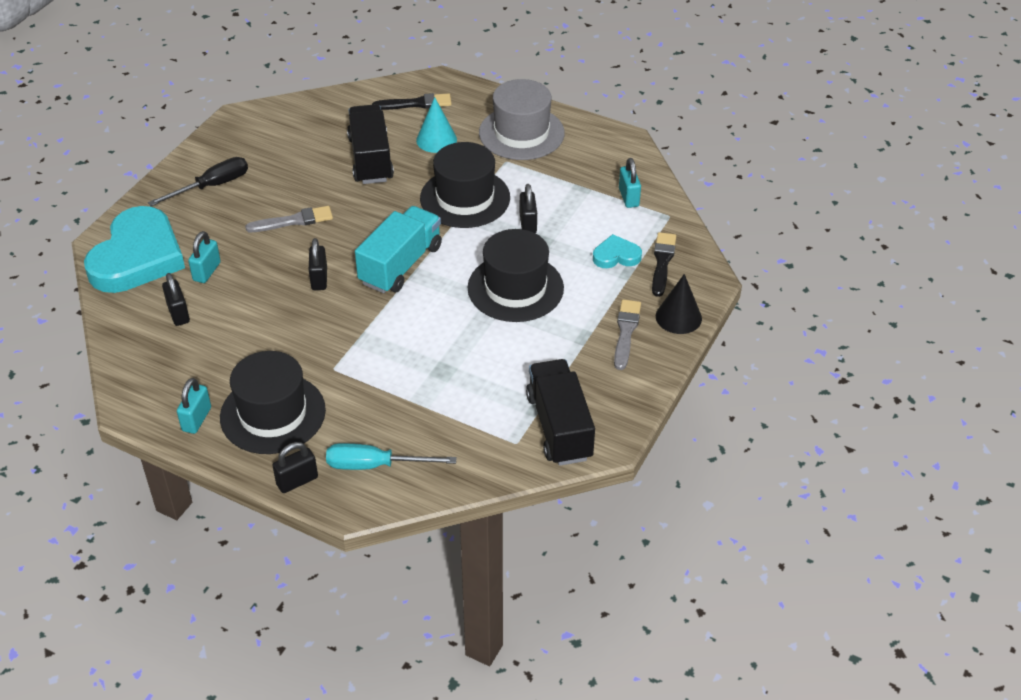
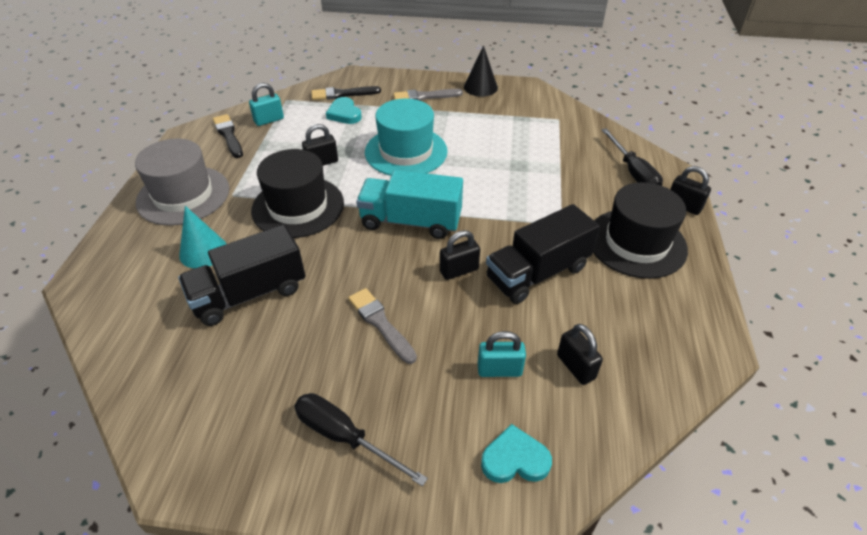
camera: 110 degrees left, 0 degrees up
(137, 257) = (515, 459): turquoise heart -> turquoise heart, size x0.45
(178, 313) = (575, 367): black padlock -> black padlock turned 75 degrees counterclockwise
(196, 419) = (685, 290): turquoise padlock -> none
(375, 465) = (633, 172): turquoise screwdriver -> black screwdriver
(416, 104) = (132, 287): black brush -> black brush (228, 135)
(515, 288) = (406, 152): black hat -> turquoise hat
(559, 427) = (530, 105): black truck -> black truck (537, 273)
(678, 317) = (397, 80): black cone -> black cone (480, 87)

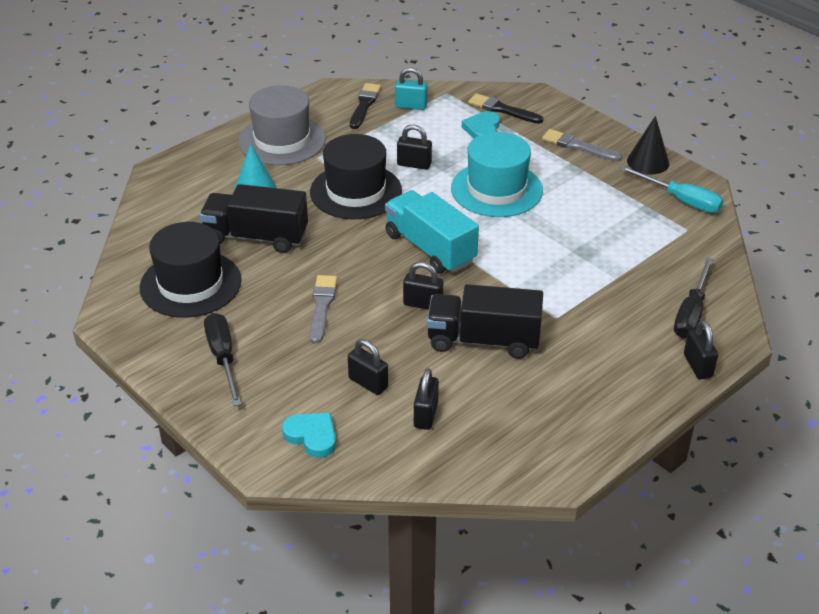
camera: 40 degrees right, 5 degrees down
(499, 370) = (368, 383): turquoise padlock -> black padlock
(531, 102) = (681, 200): none -> turquoise screwdriver
(636, 243) = (603, 367): black hat -> black hat (190, 284)

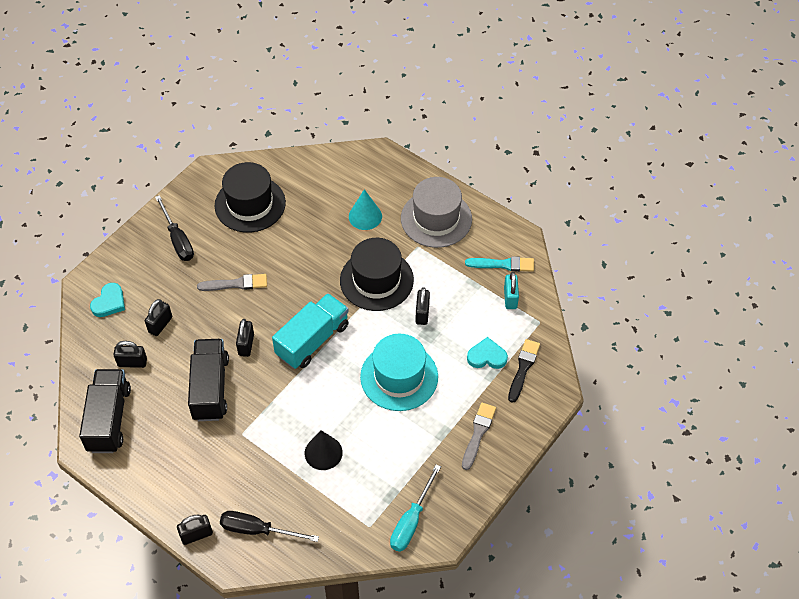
camera: 80 degrees right, 15 degrees up
(223, 358) = (178, 239): black screwdriver -> black screwdriver turned 90 degrees clockwise
(256, 237) = (308, 229): black truck -> black truck (109, 419)
(364, 105) = (503, 264): black brush -> turquoise brush
(648, 162) = (466, 492): black cone -> black cone (323, 452)

